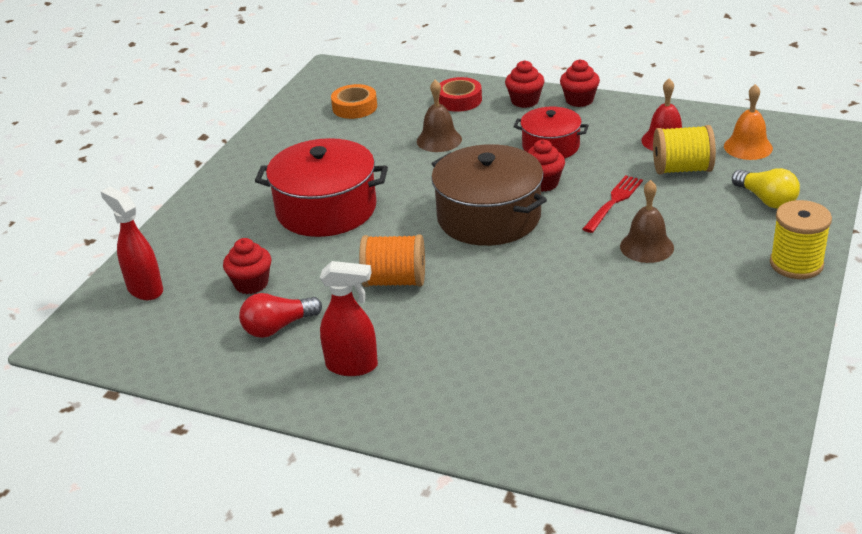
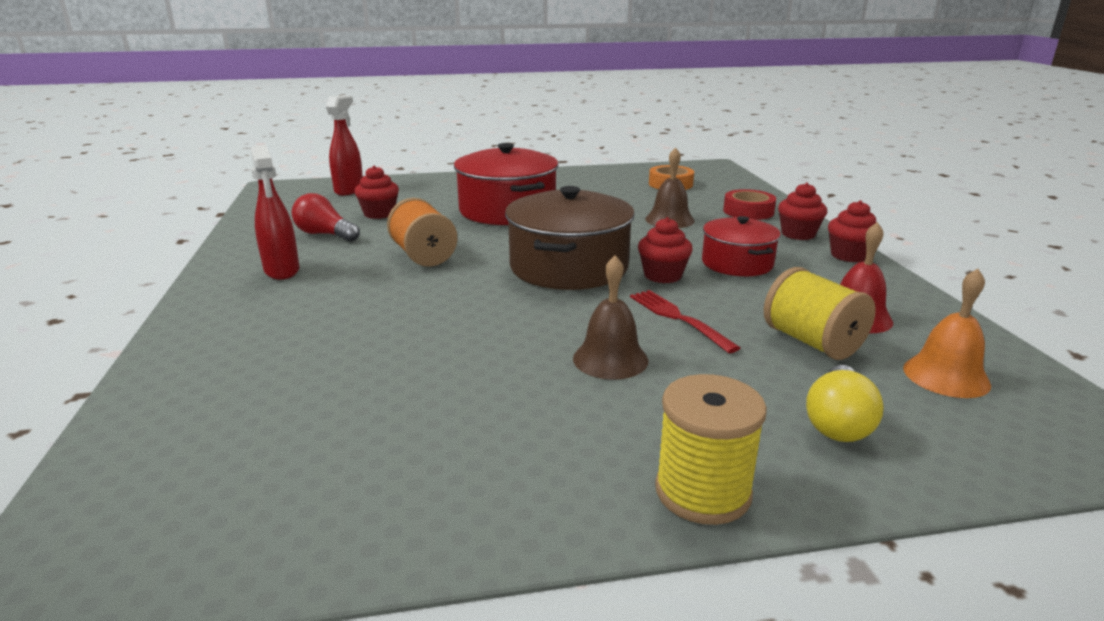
camera: 55 degrees right, 10 degrees down
(613, 202) = (678, 318): red fork -> red fork turned 120 degrees counterclockwise

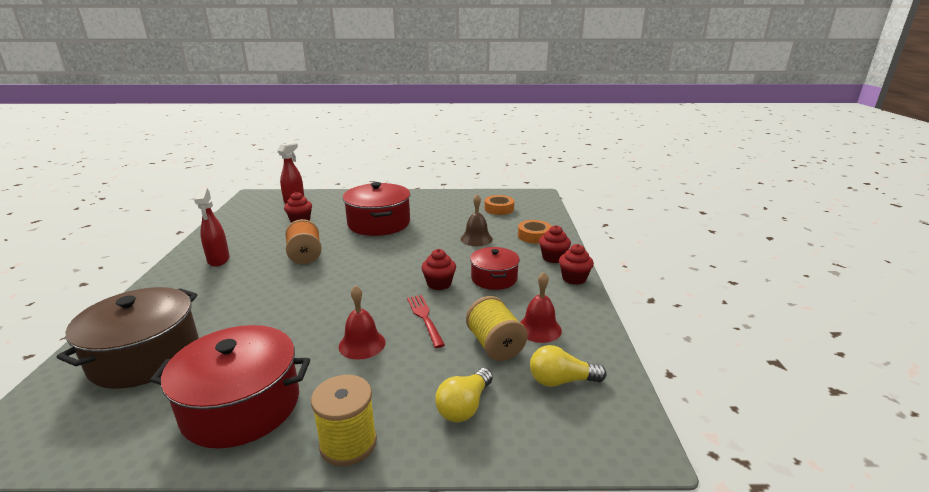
camera: 10 degrees right, 0 degrees up
(325, 234) = (259, 234): red light bulb -> none
(480, 460) = (241, 405): none -> red pot
(569, 267) = (386, 272): brown pot -> brown pot (145, 356)
(610, 359) = (362, 344): brown bell -> red bell
(748, 211) = (534, 236): red tape -> orange tape
(946, 376) = (561, 381): orange bell -> yellow light bulb

